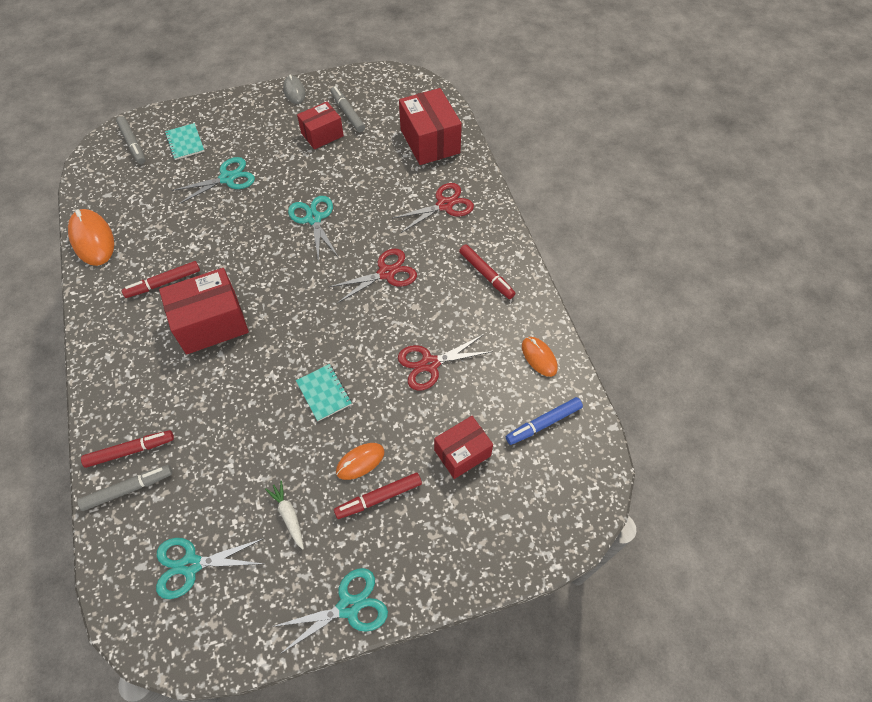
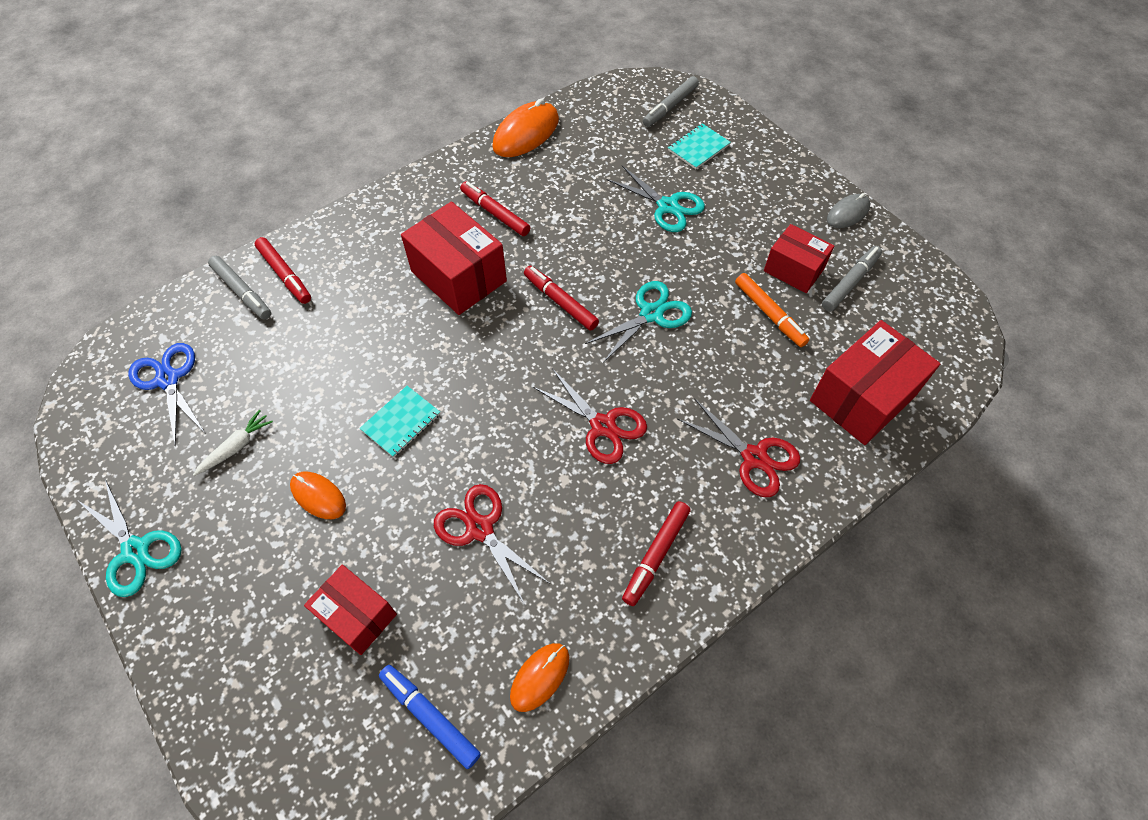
camera: 70 degrees right, 0 degrees up
(191, 565) = (168, 379): turquoise scissors -> blue scissors
(348, 159) = (769, 314): none -> orange marker
(379, 498) = (274, 534): red marker -> red marker (560, 302)

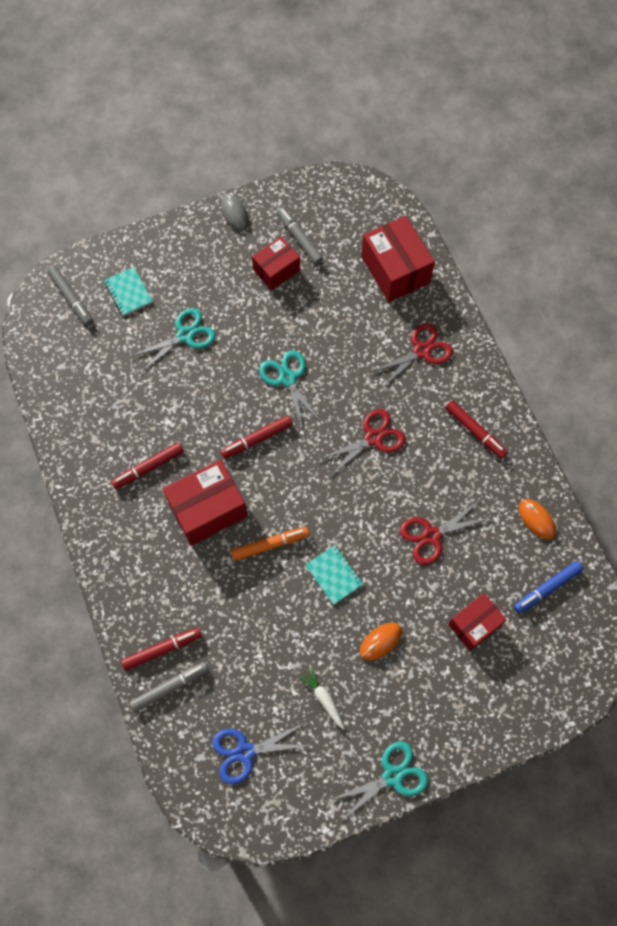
camera: 75 degrees left, 10 degrees up
(526, 133) = (61, 422): orange mouse -> none
(769, 314) = (311, 300): orange marker -> orange marker (270, 545)

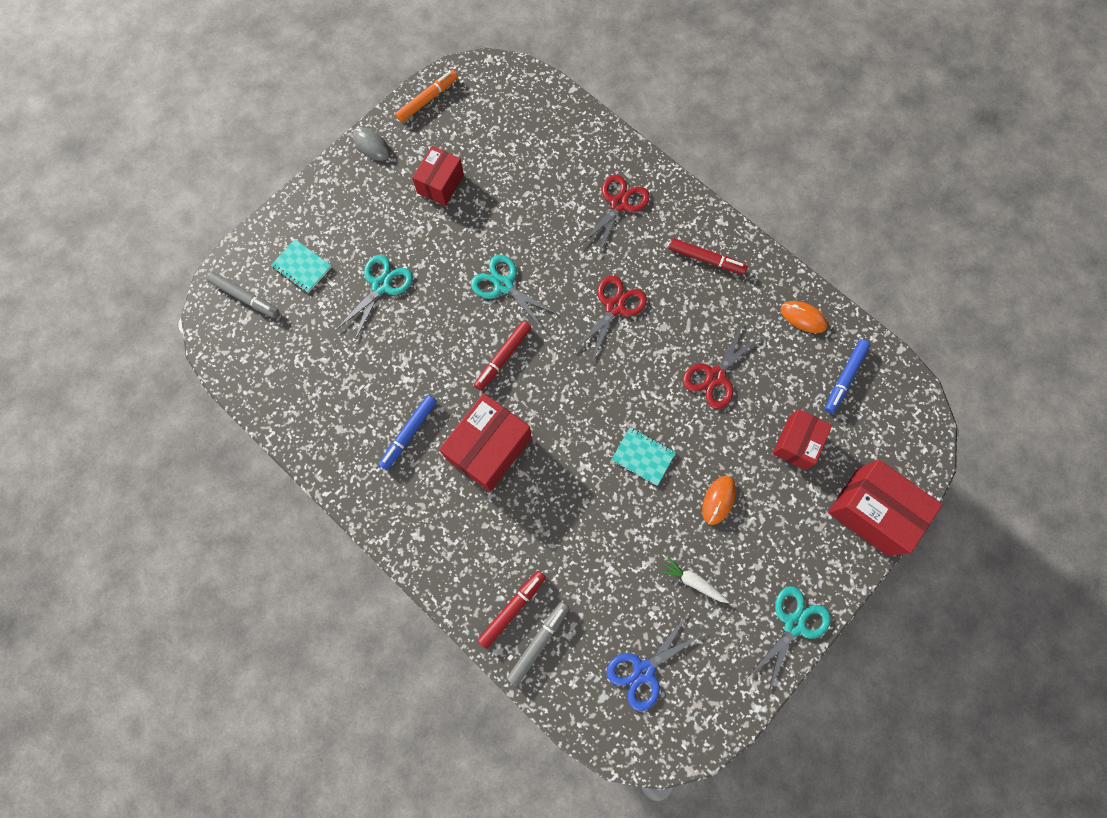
camera: 25 degrees left, 5 degrees up
(148, 468) = (409, 433): red marker -> blue marker
(270, 545) = (567, 455): orange marker -> orange marker (427, 100)
(299, 238) = (447, 144): grey marker -> none
(395, 270) = (555, 137): red box -> red box (872, 511)

